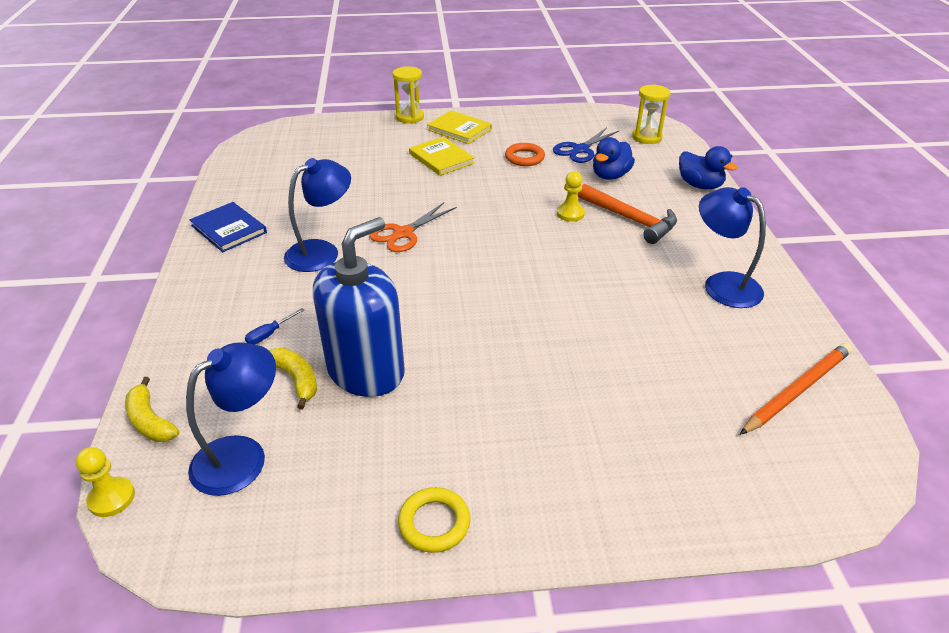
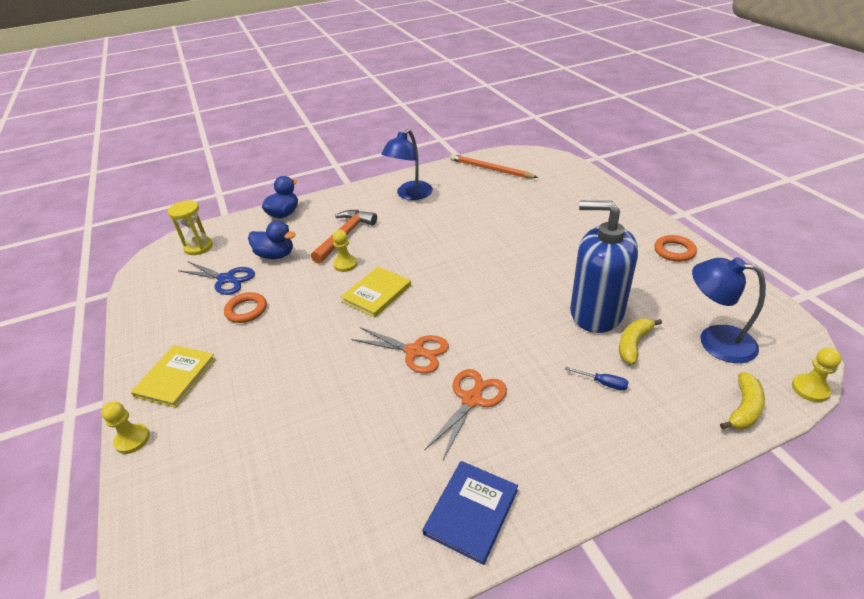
camera: 105 degrees left, 0 degrees up
(322, 251) = (471, 400): blue lamp -> orange scissors
(410, 117) = (132, 439): yellow hourglass -> yellow pawn
(434, 523) = (674, 251): yellow ring -> orange ring
(441, 158) = (254, 371): yellow book -> yellow book (377, 293)

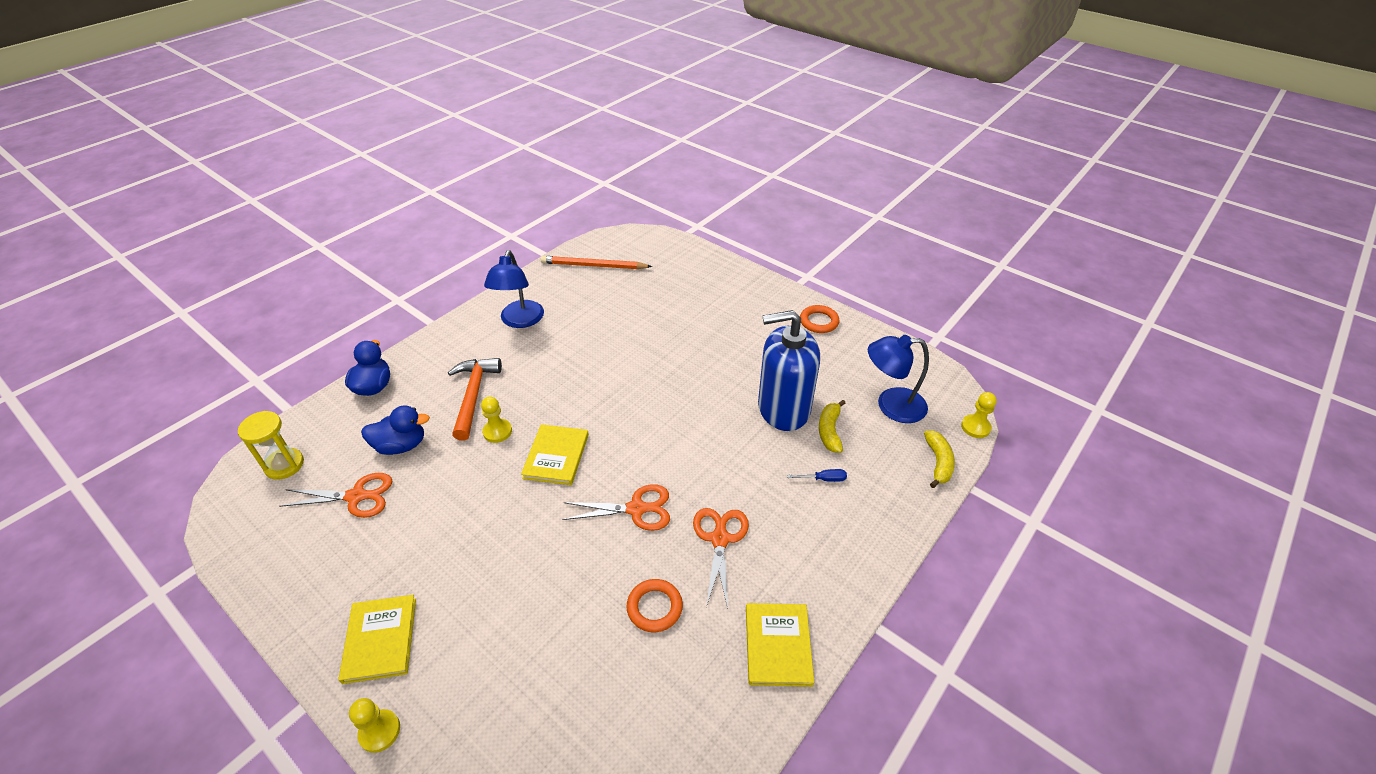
camera: 30 degrees left, 5 degrees up
(226, 279) = (356, 496): blue scissors -> orange scissors
(246, 310) = (412, 527): orange ring -> orange ring (654, 607)
(471, 512) = (777, 645): blue book -> yellow book

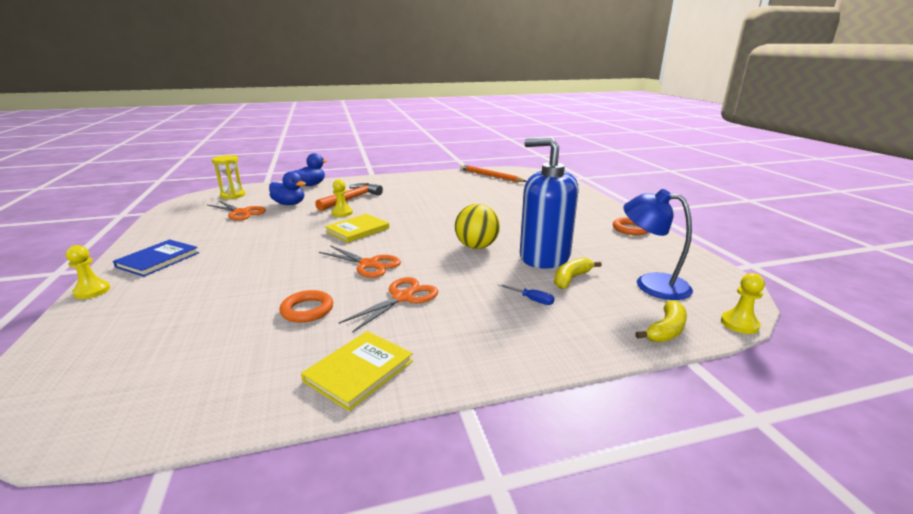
camera: 35 degrees right, 20 degrees down
(380, 639) = (158, 260): yellow book -> blue book
(520, 321) = (417, 183): blue lamp -> none
(710, 423) = (476, 246): none -> yellow ball

